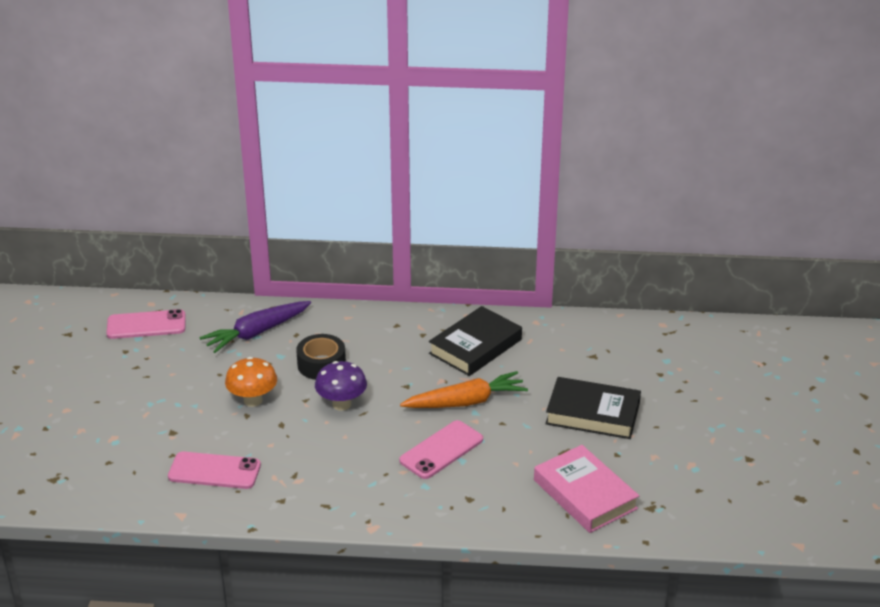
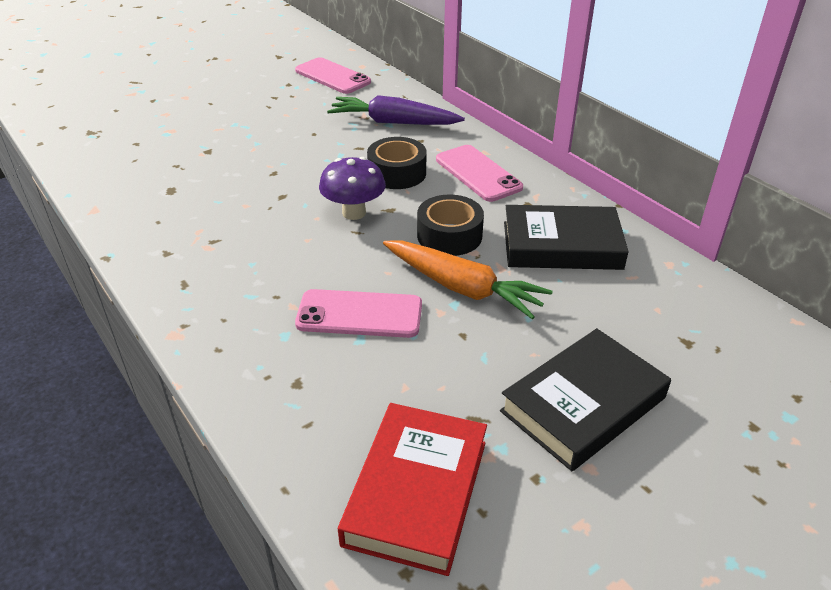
camera: 50 degrees right, 5 degrees up
(214, 471) = (174, 196): pink phone -> pink phone (478, 173)
(253, 400) = (298, 165): orange mushroom -> none
(414, 380) = (449, 236): none -> black tape
(585, 494) = (416, 492): pink book -> red book
(593, 413) = (583, 404): black book -> black book turned 75 degrees clockwise

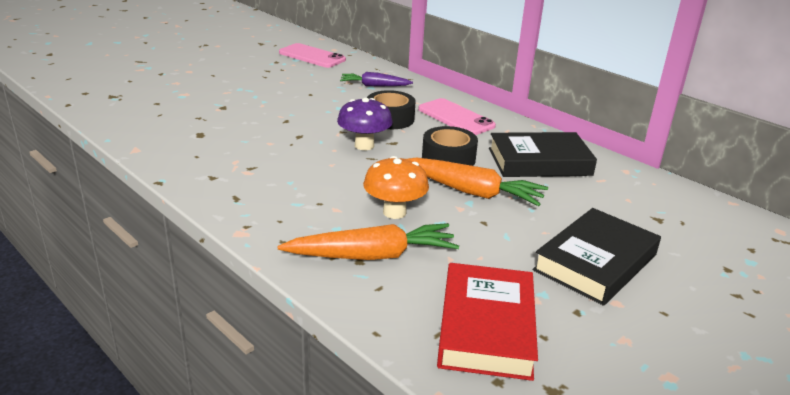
camera: 10 degrees left, 10 degrees down
(314, 377) = (372, 256): none -> orange carrot
(359, 314) = (394, 212): pink phone -> orange mushroom
(393, 122) = (374, 86): purple carrot -> purple carrot, size x0.64

